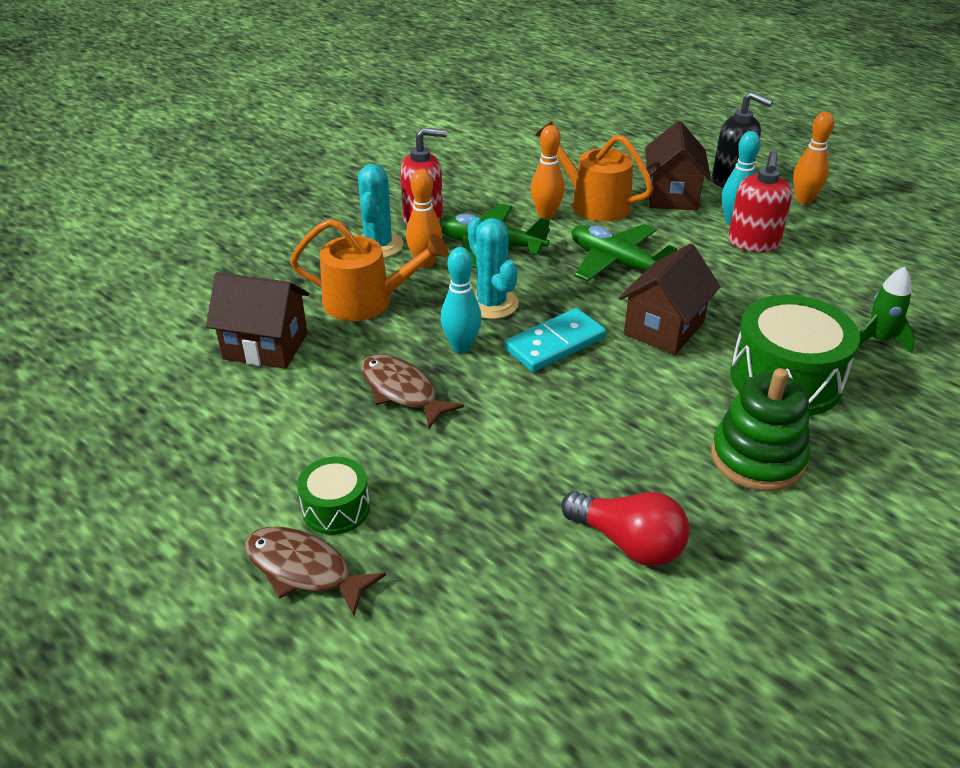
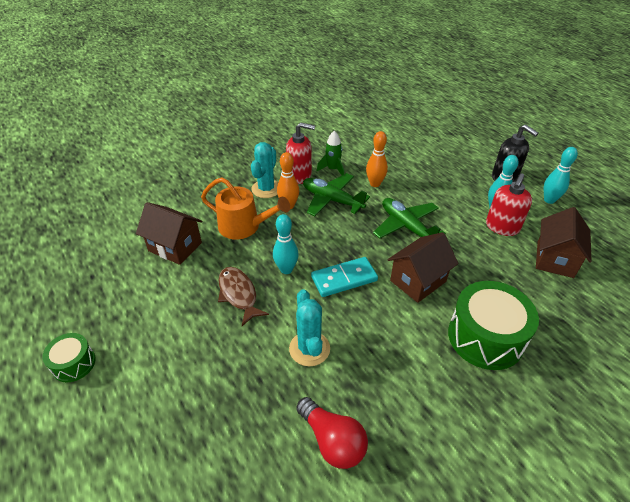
camera: 15 degrees right, 5 degrees up
(304, 569) = (131, 409): brown fish -> none
(336, 508) = (167, 370): green drum -> green drum (74, 363)
(491, 304) = (316, 242): turquoise cactus -> turquoise cactus (309, 349)
(594, 203) = (408, 180): orange watering can -> none
(672, 196) = (460, 183): brown house -> brown house (555, 259)
(757, 458) = (443, 395): green stacking toy -> none
(804, 200) = (549, 200): orange bowling pin -> turquoise bowling pin
(878, 340) = (563, 320): green rocket -> green rocket (333, 169)

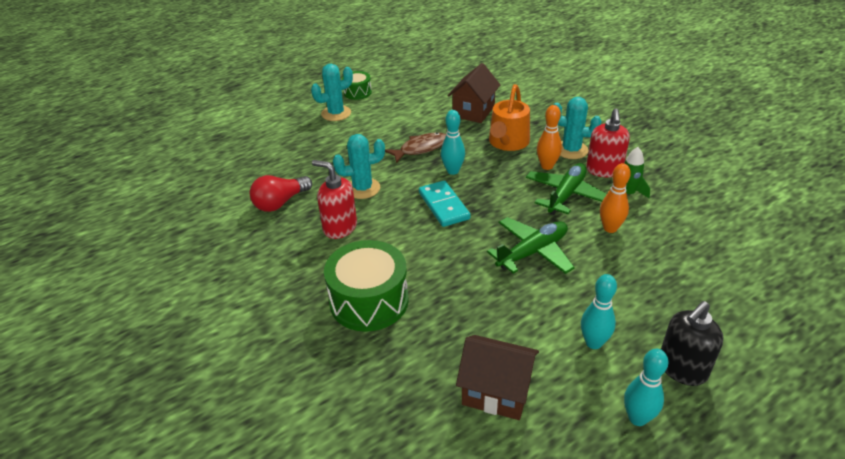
camera: 90 degrees right, 5 degrees down
(124, 388) = (336, 113): none -> turquoise cactus
(418, 281) = (444, 257): brown house -> none
(502, 227) = (552, 344): red soap dispenser -> red soap dispenser (339, 227)

